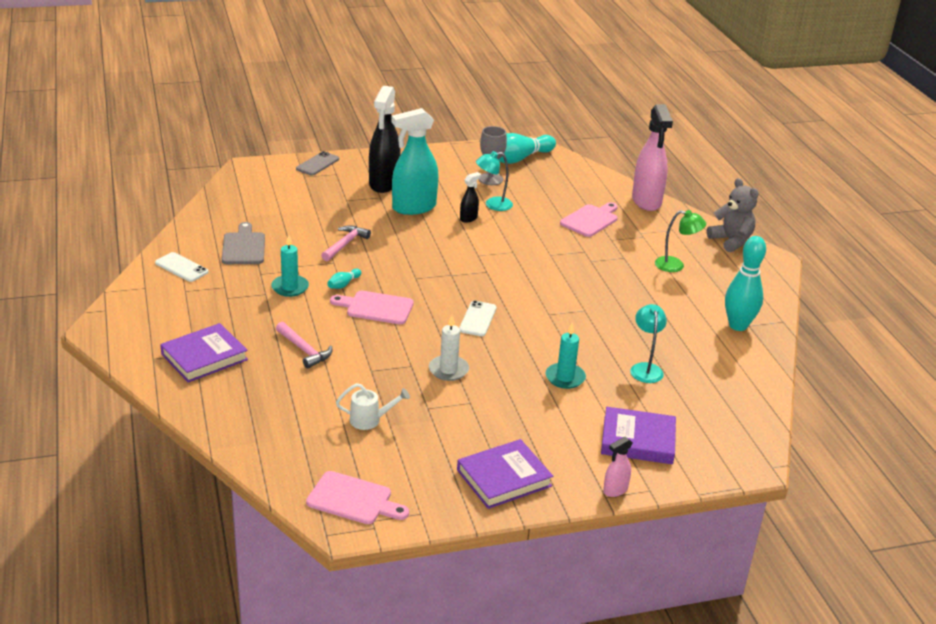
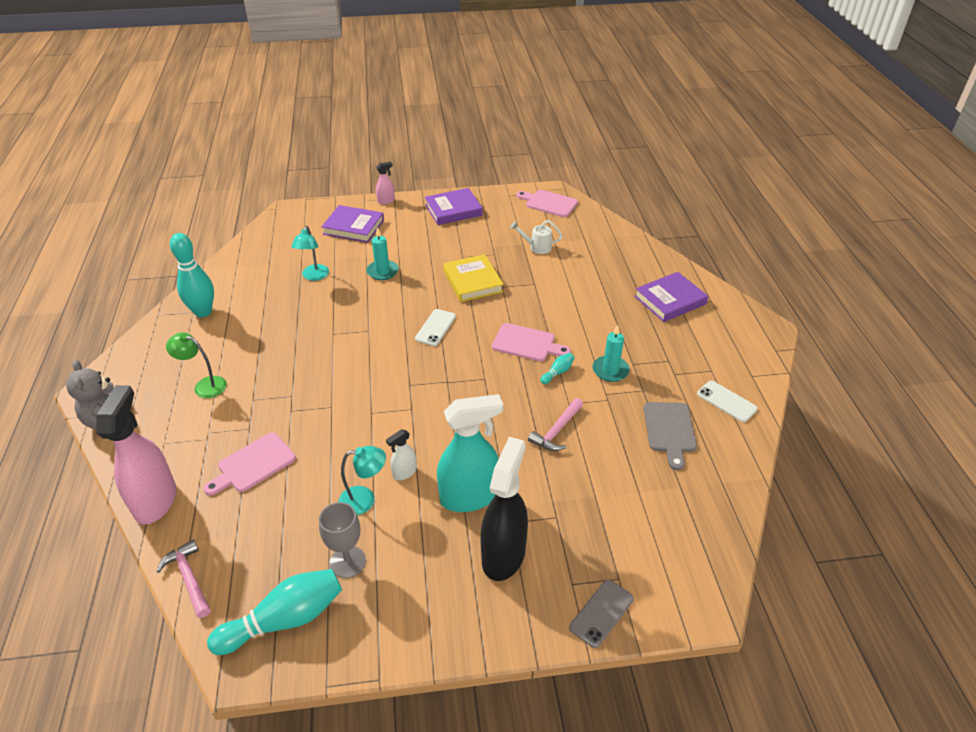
camera: 170 degrees left, 10 degrees up
(304, 350) = (589, 303): pink hammer -> pink hammer (189, 578)
(448, 370) = (472, 281): white candle -> yellow book
(468, 218) = (404, 473): black spray bottle -> white spray bottle

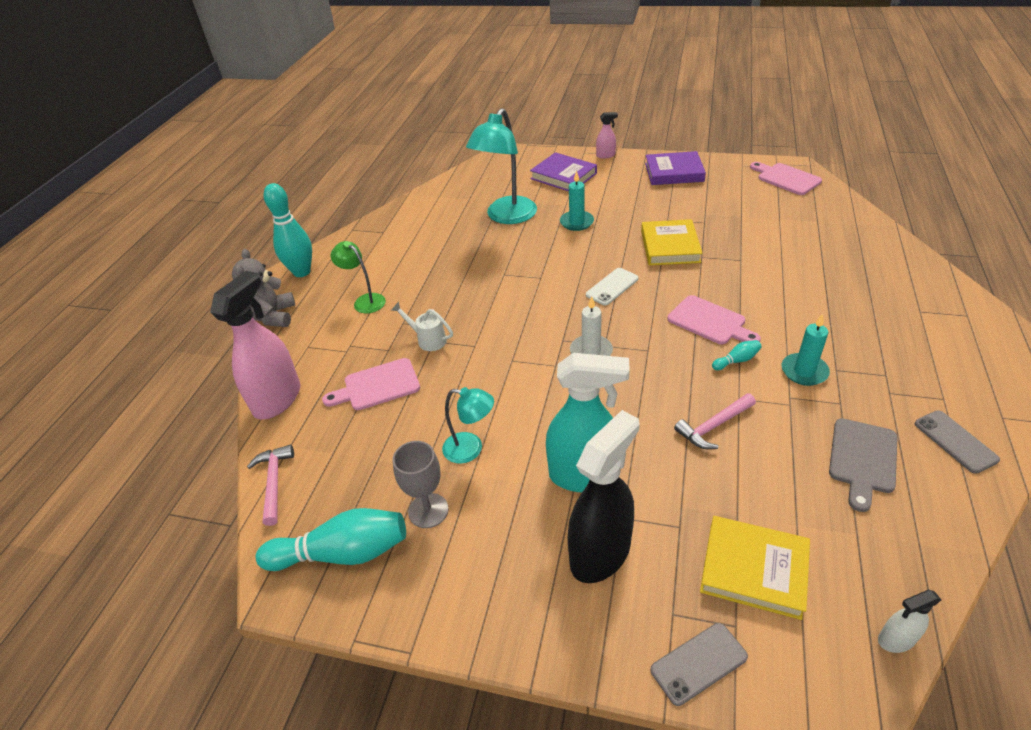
camera: 25 degrees right, 0 degrees up
(203, 312) = (392, 233): turquoise bowling pin -> turquoise bowling pin (302, 272)
(314, 276) = (506, 217): turquoise lamp -> turquoise lamp, size x1.81
(404, 473) = (523, 431): white spray bottle -> white spray bottle (896, 640)
(437, 390) = (591, 351): none -> white candle
(537, 247) = (756, 222): white watering can -> white watering can (428, 340)
(619, 533) = (753, 569): none -> yellow book
(670, 300) = (909, 305): purple book -> none
(726, 401) = (955, 441): white phone -> grey phone

